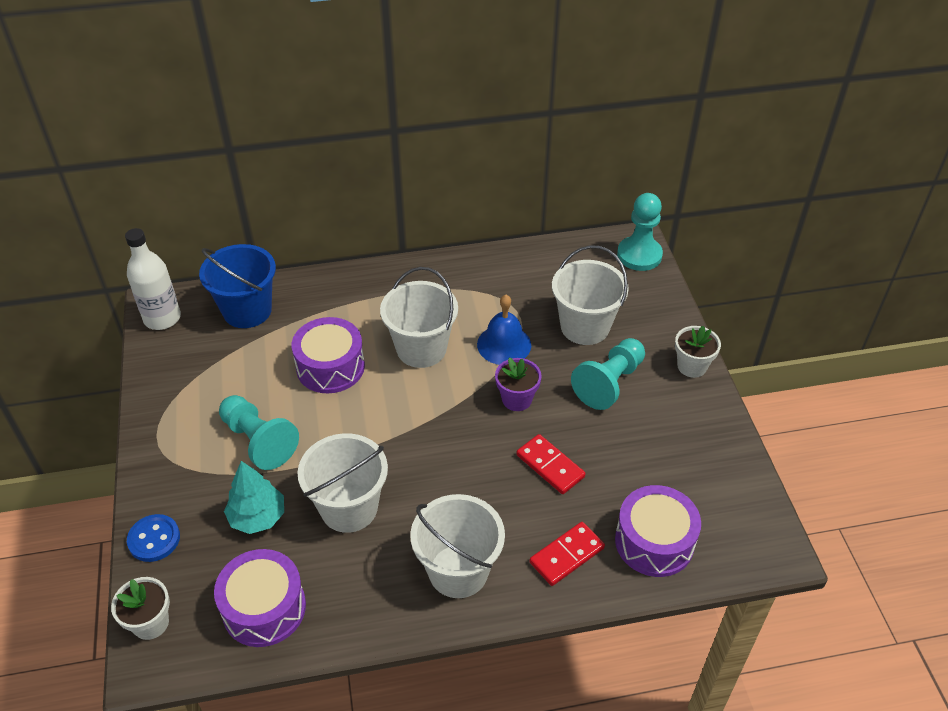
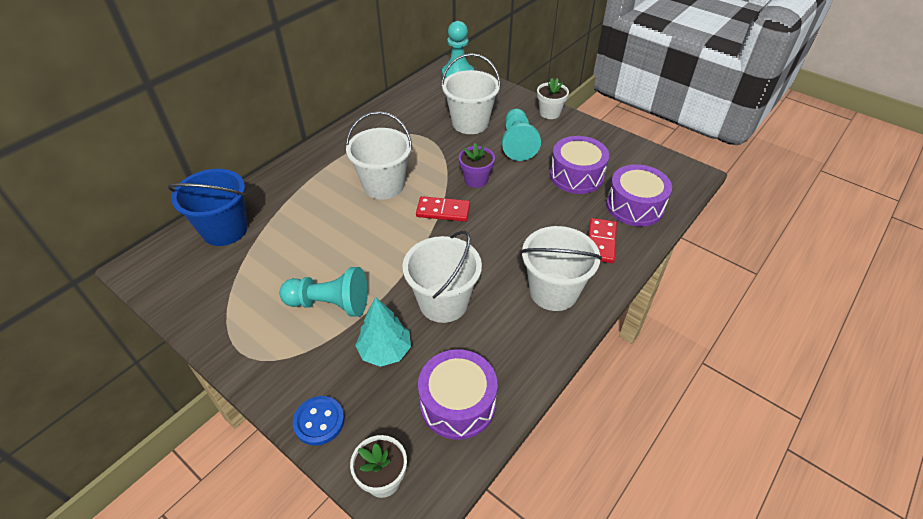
camera: 40 degrees left, 0 degrees up
(162, 318) = (154, 272): white bottle -> none
(330, 367) = (331, 229): purple drum -> purple drum (576, 175)
(504, 344) = (433, 156): blue bell -> none
(550, 466) = (536, 203): red domino -> red domino (443, 211)

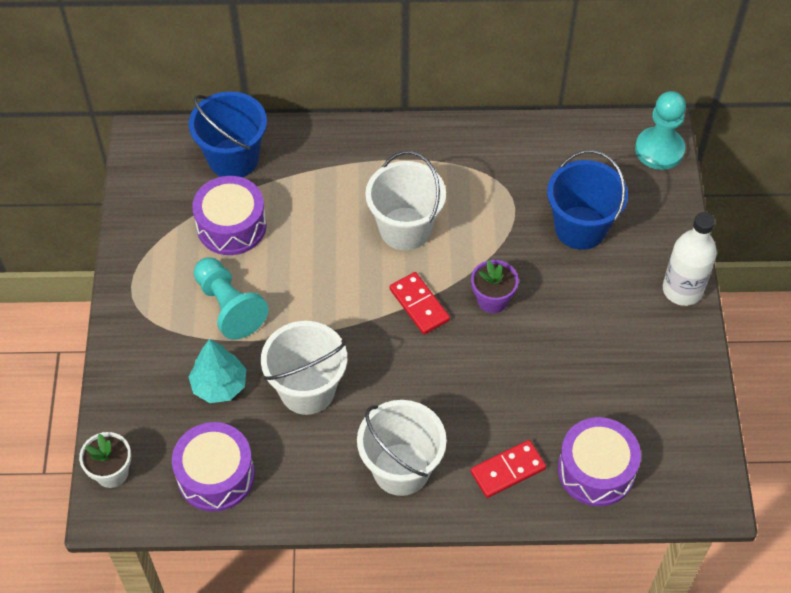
camera: 50 degrees right, 10 degrees up
(319, 421) = (121, 392): blue button -> none
(470, 123) = (580, 228): white bucket -> blue bucket
(517, 143) = (591, 296): turquoise pawn -> none
(549, 113) = (682, 290): white flower pot -> white bottle
(576, 175) = (592, 386): purple drum -> purple drum (231, 226)

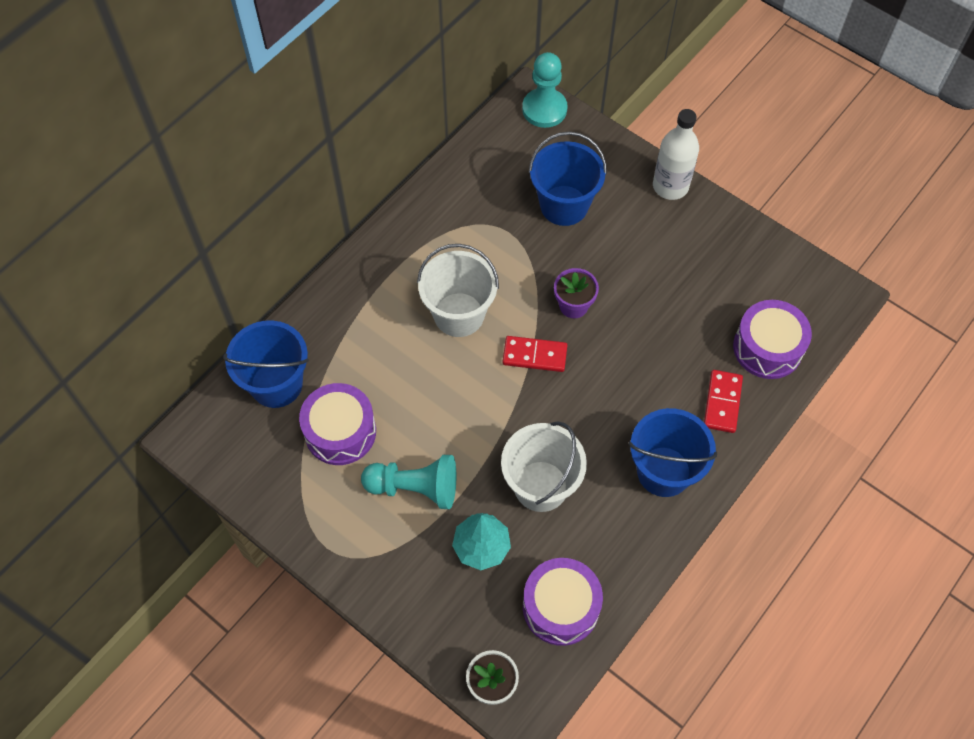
camera: 50 degrees left, 5 degrees up
(401, 469) = (664, 471): white bucket -> blue bucket

